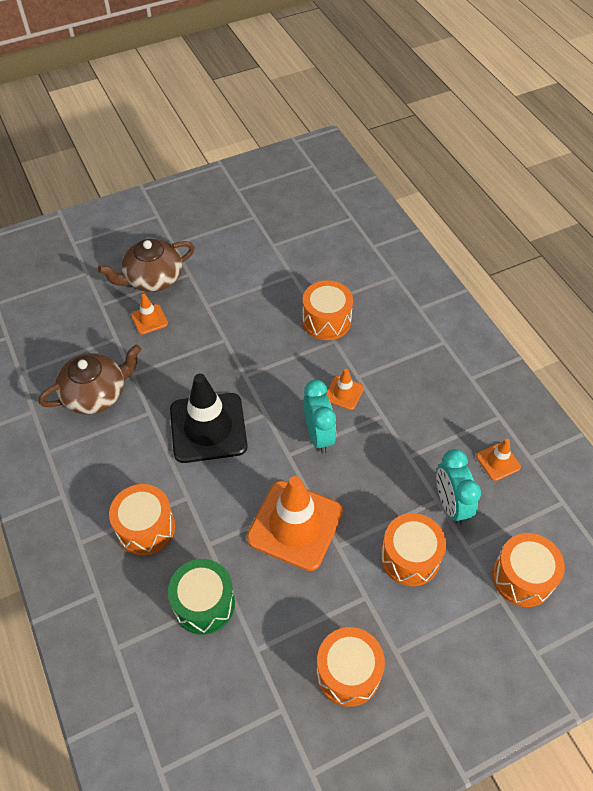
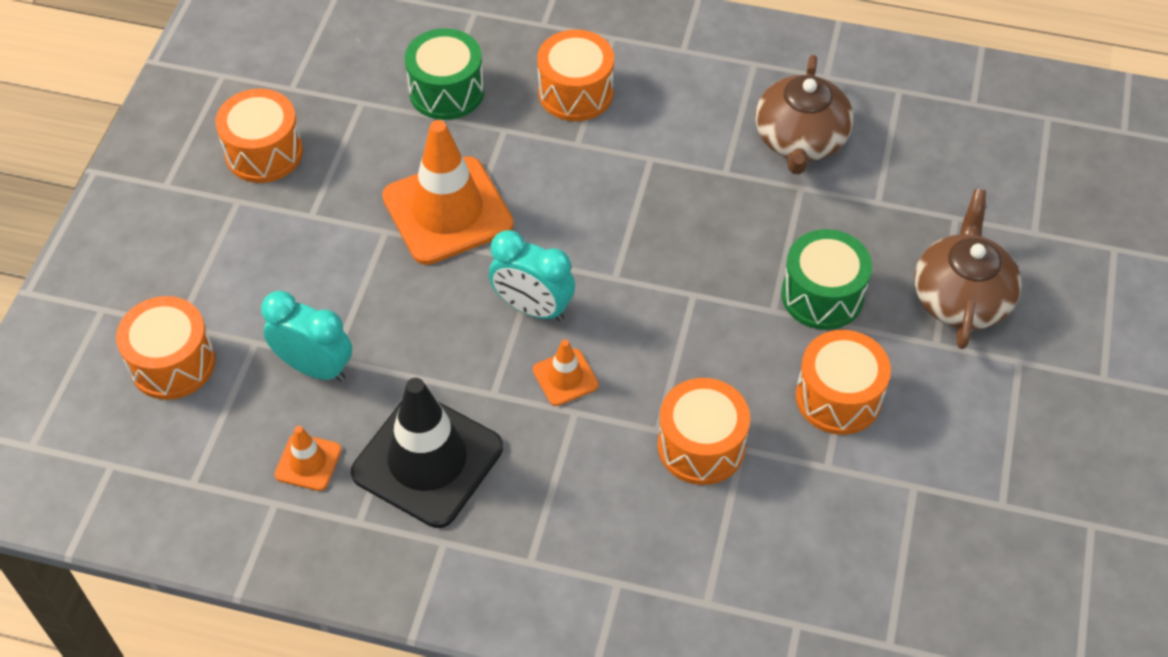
camera: 130 degrees right, 0 degrees up
(149, 319) = (882, 252): orange traffic cone -> none
(198, 326) = (822, 295): none -> green drum
(208, 428) = (649, 212): black traffic cone -> black traffic cone (427, 460)
(410, 557) = (305, 282): orange drum -> orange drum (838, 397)

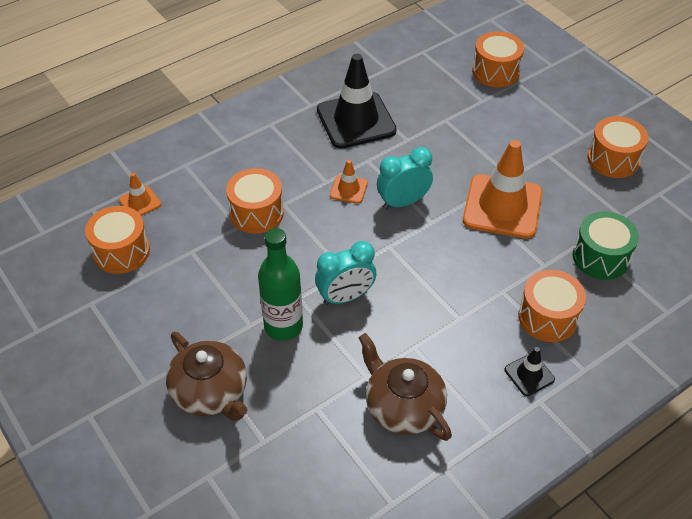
camera: 130 degrees right, 5 degrees down
(308, 462) = (396, 86): orange traffic cone -> orange traffic cone (140, 202)
(315, 367) = (446, 111): turquoise clock -> turquoise clock (345, 297)
(662, 71) = (529, 374): none -> black traffic cone
(822, 295) = (283, 326): green drum -> green bottle
(838, 397) = (219, 284): orange drum -> orange drum (121, 251)

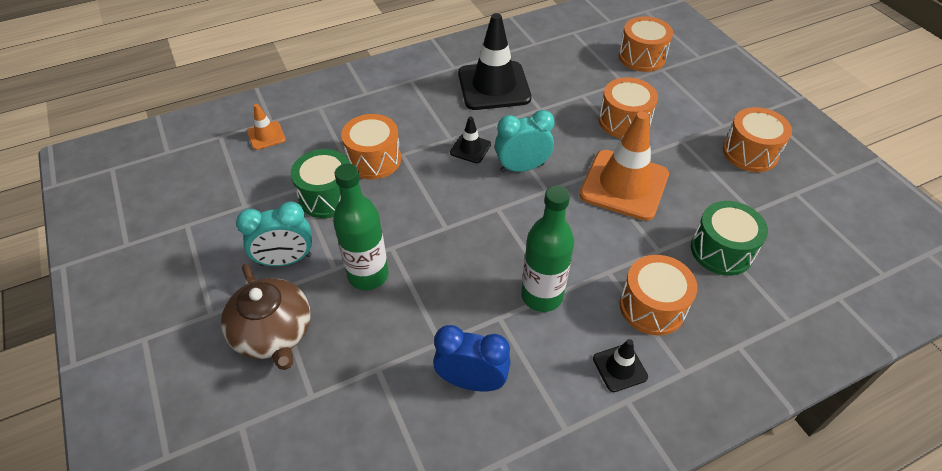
camera: 10 degrees right, 0 degrees up
(121, 251) = (233, 179): orange drum -> orange drum (624, 121)
(221, 256) = (327, 196): none -> green drum
(345, 297) = (440, 254): turquoise clock -> turquoise clock (286, 260)
(348, 189) = (470, 148): orange traffic cone -> black traffic cone
(403, 406) = (471, 381): brown teapot -> blue clock
(448, 322) = (542, 296): none -> green bottle

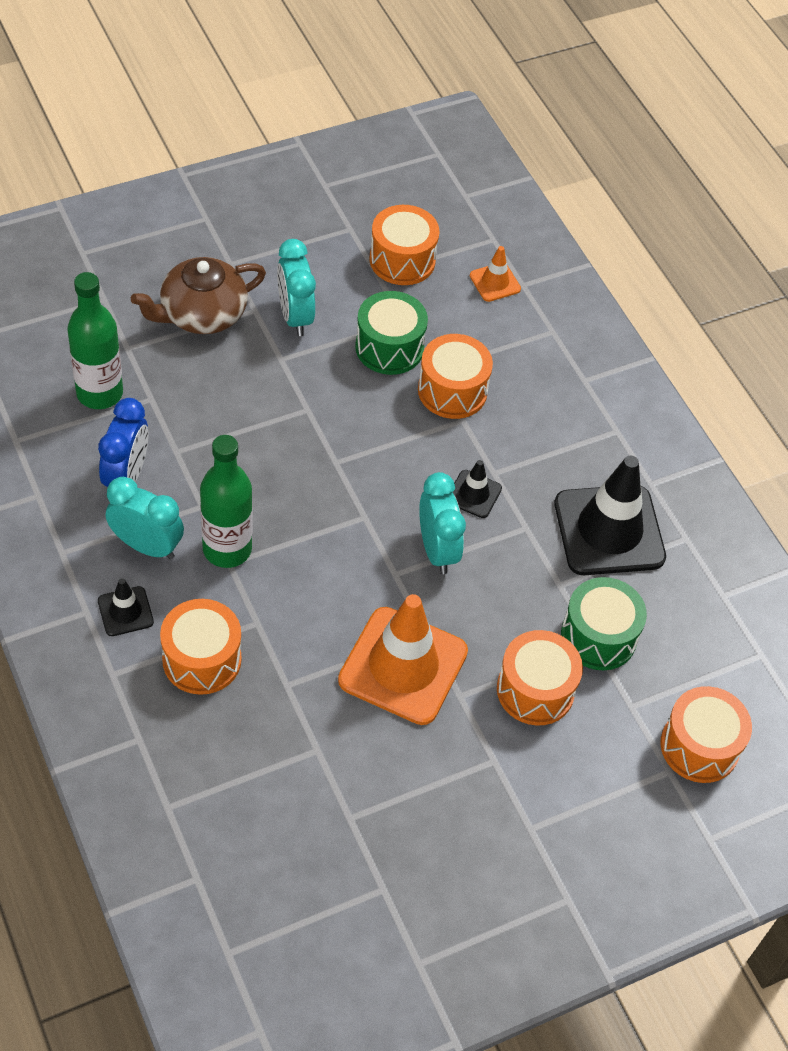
camera: 85 degrees right, 5 degrees up
(368, 275) = (269, 388): green bottle -> green bottle (99, 393)
(548, 357) = (147, 546): none -> turquoise clock
(721, 250) = (282, 758): green drum -> green drum (598, 636)
(750, 153) = (468, 850): orange drum -> orange drum (402, 260)

